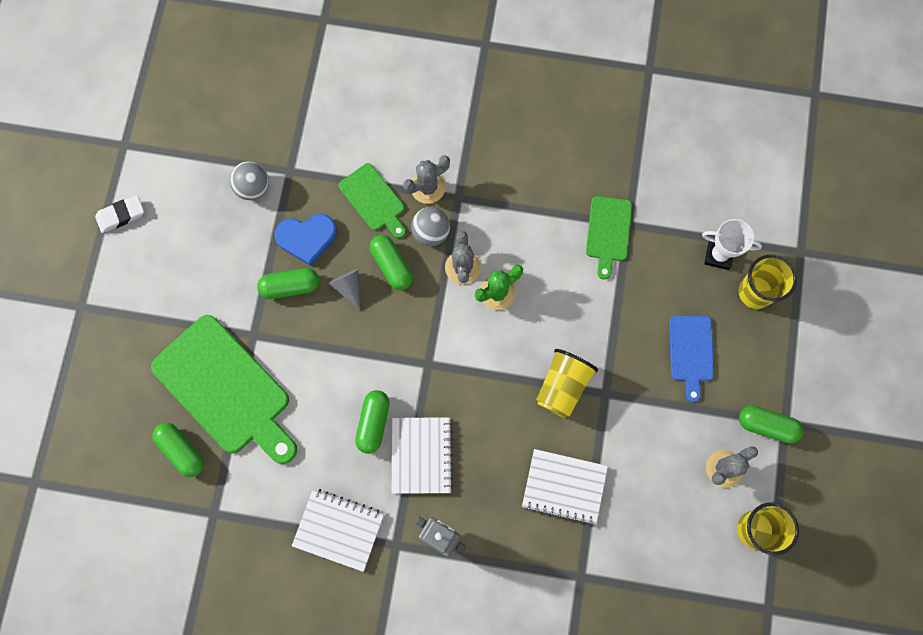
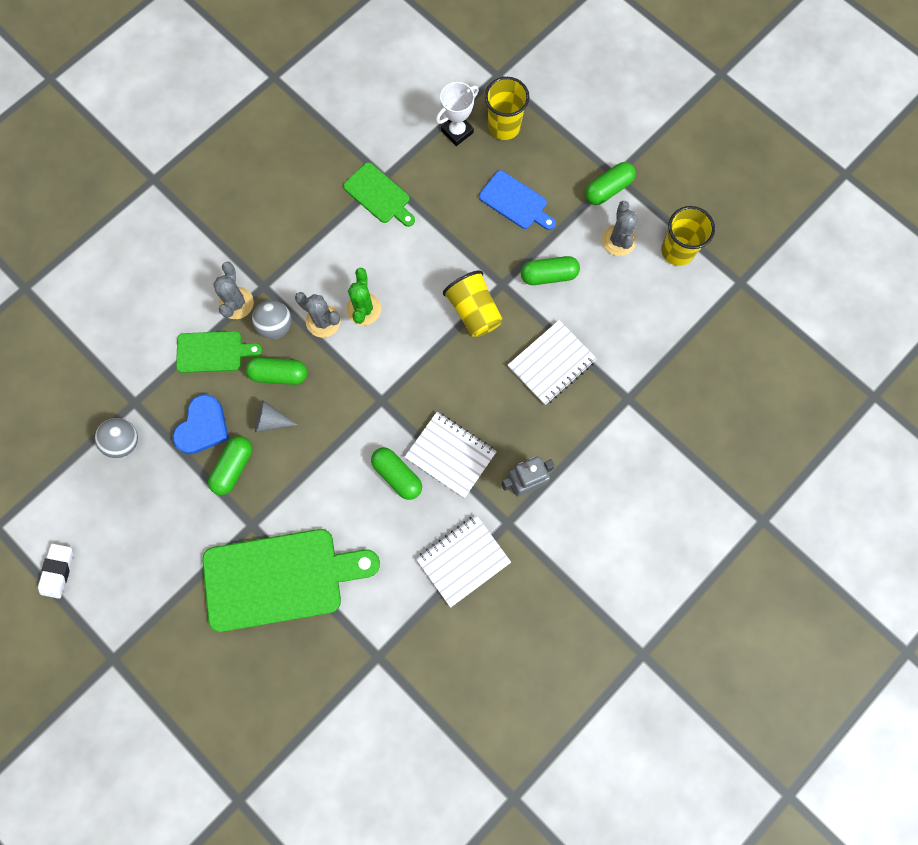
camera: 55 degrees left, 0 degrees up
(181, 451) = (305, 650): green capsule -> green capsule (549, 275)

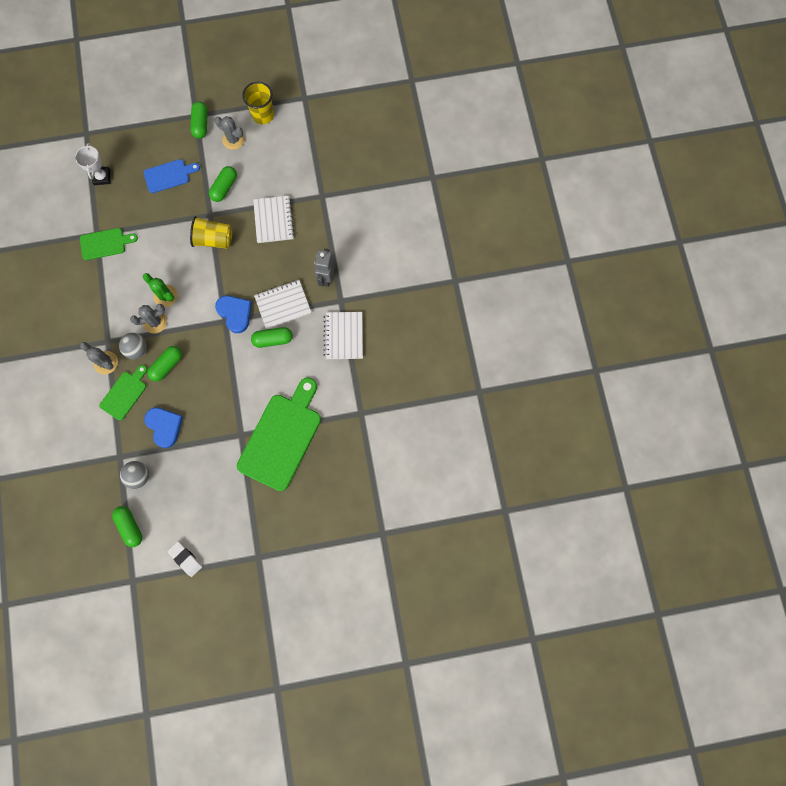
camera: 55 degrees left, 0 degrees up
(233, 467) = (201, 424): green capsule -> green capsule (130, 527)
(271, 421) = (190, 387): grey cone -> none
(399, 405) = (235, 313): none -> blue heart
(504, 126) = (120, 151): yellow cup -> none

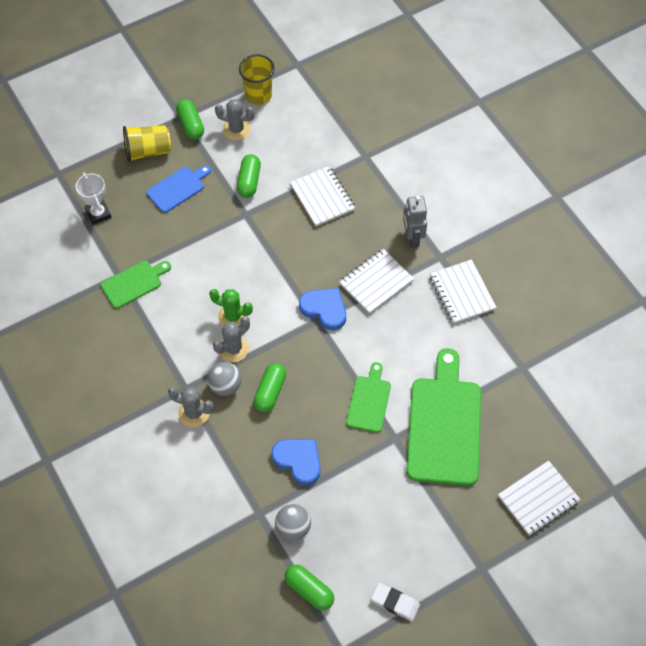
camera: 20 degrees left, 15 degrees down
(124, 393) = (232, 440): green cutting board -> green cutting board (369, 401)
(213, 239) = (262, 239): yellow cup -> yellow cup (148, 151)
(273, 339) = (382, 323): green capsule -> none
(324, 519) = (538, 499): none -> white notebook

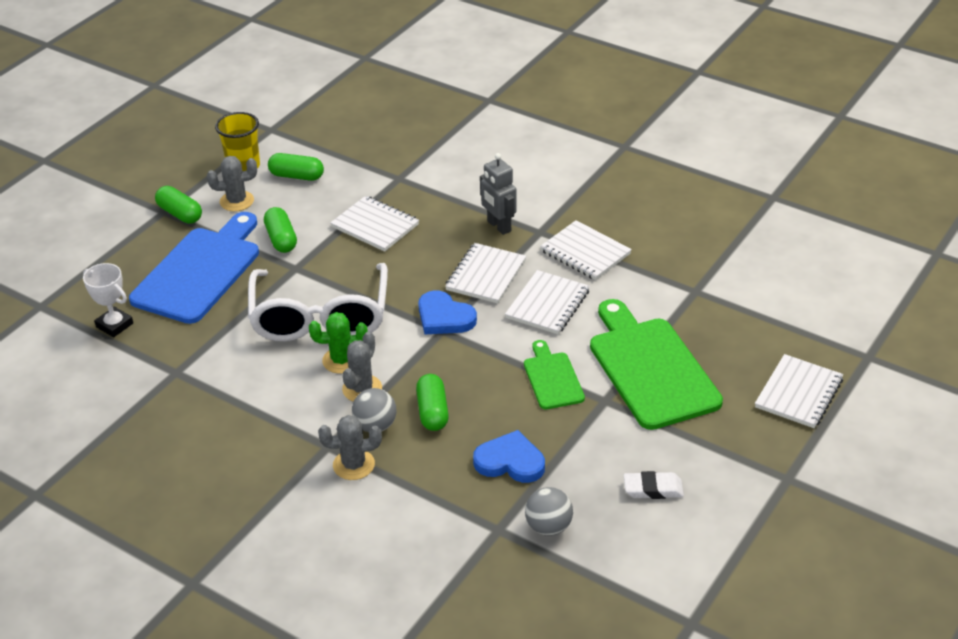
camera: 25 degrees left, 20 degrees down
(134, 283) = (200, 372): green cutting board -> none
(148, 151) = (142, 251): yellow cup -> none
(177, 188) = (199, 271): blue cutting board -> blue cutting board, size x1.93
(239, 268) = (320, 316): none -> white glasses
(309, 590) = (610, 579): green capsule -> green capsule (296, 176)
(324, 309) = (444, 317): blue heart -> blue heart turned 150 degrees counterclockwise
(395, 603) = (717, 549): white eraser -> white eraser (653, 489)
(405, 331) = (547, 304): none -> white notebook

